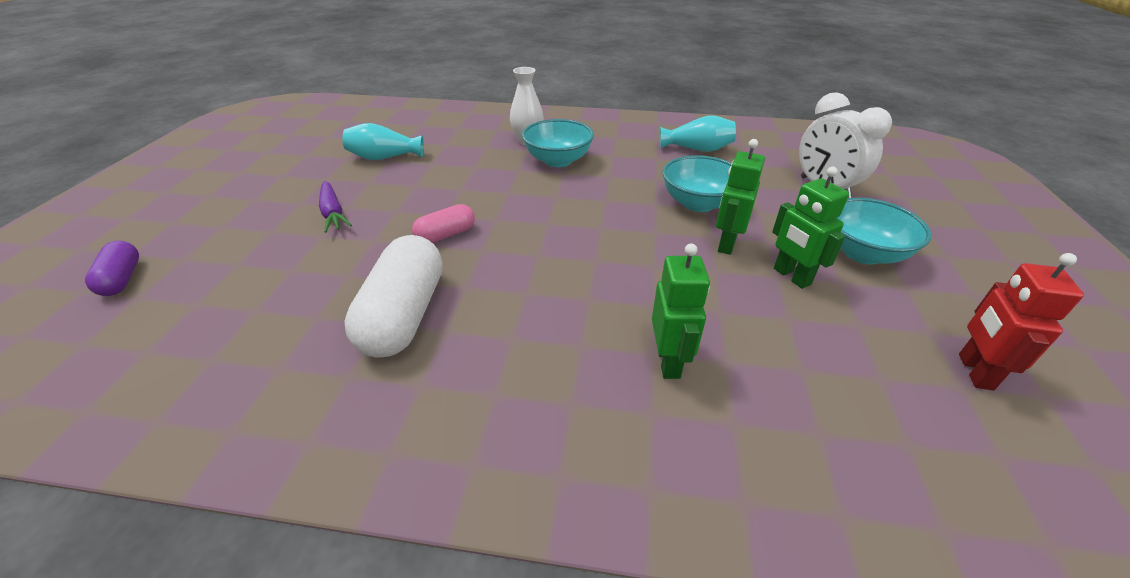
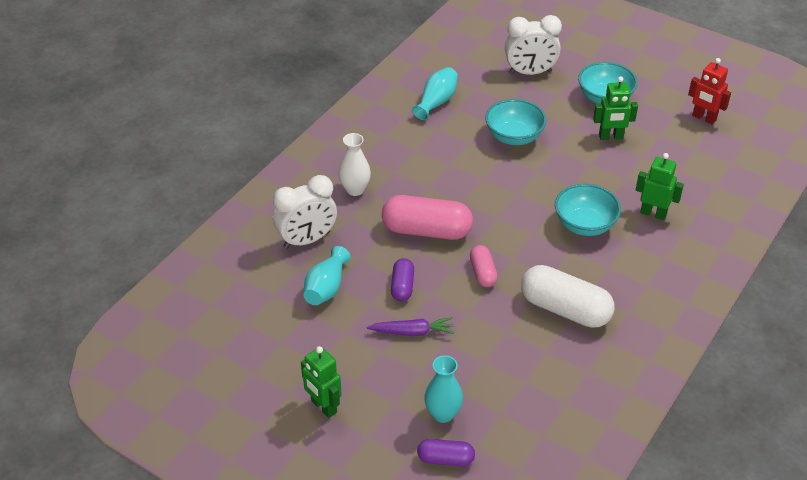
camera: 65 degrees left, 5 degrees up
(200, 260) = (443, 414): none -> turquoise vase
(402, 192) = (402, 286): none -> purple capsule
(444, 136) = (307, 240): none -> white clock
(495, 187) = (426, 230): none -> pink capsule
(558, 160) = (405, 183): turquoise bowl -> turquoise bowl (585, 225)
(726, 244) = (567, 146): green robot -> green robot (323, 407)

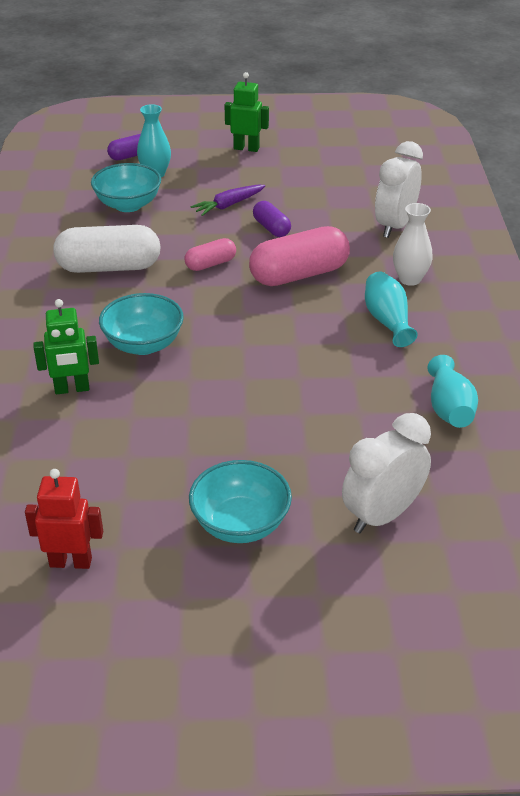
camera: 145 degrees right, 5 degrees down
(326, 288) = (333, 204): turquoise vase -> turquoise vase (387, 321)
(483, 273) = (211, 264): pink capsule -> pink capsule turned 75 degrees counterclockwise
(514, 137) = (309, 407): turquoise bowl -> turquoise bowl (128, 205)
(611, 137) = (188, 464): green robot -> none

